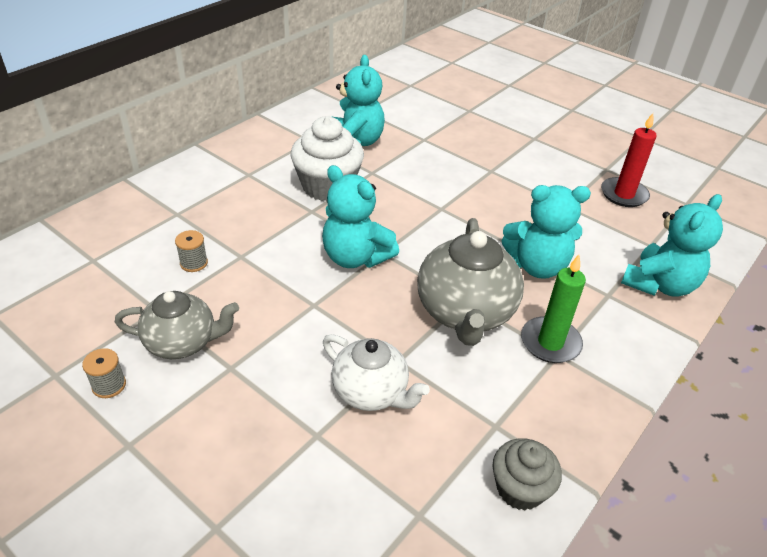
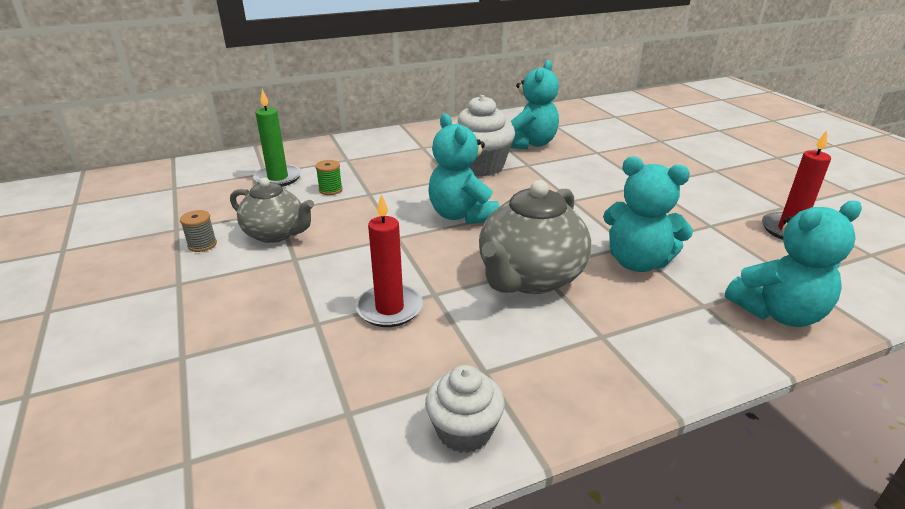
camera: 30 degrees right, 10 degrees down
(194, 263) = (330, 190): grey spool -> green spool
(371, 392) = (389, 308): white teapot -> red candle
(520, 489) = (464, 431): grey cupcake -> white cupcake
(550, 342) = (601, 324): green candle -> green candle (278, 178)

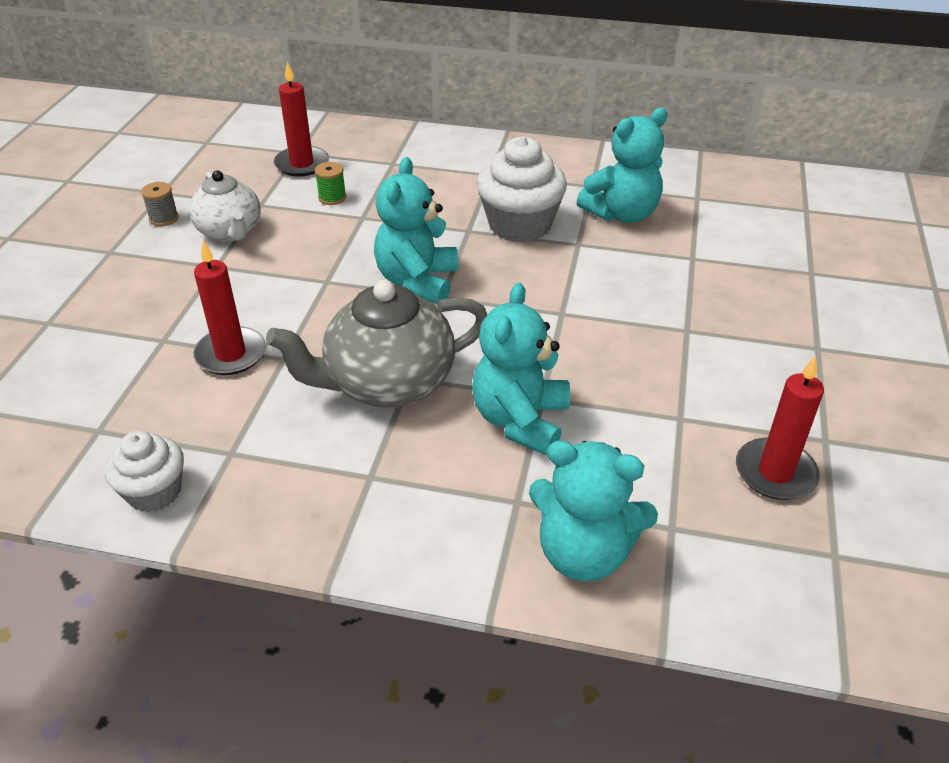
camera: 35 degrees right, 10 degrees up
(275, 234) = (230, 231): grey teapot -> white teapot
(278, 178) = (302, 164): green candle -> red candle
(637, 262) = (520, 420): turquoise teddy bear -> turquoise teddy bear turned 45 degrees clockwise

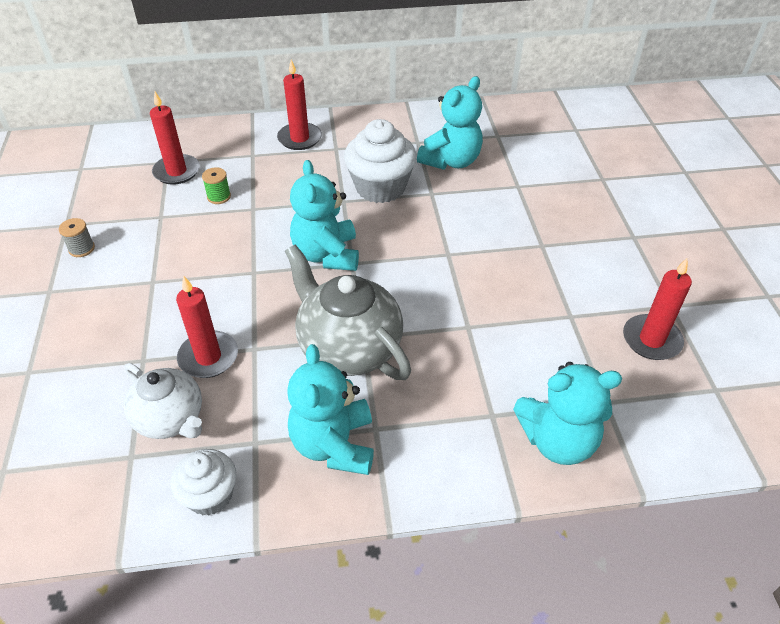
camera: 20 degrees left, 5 degrees up
(230, 231) = (147, 247): white teapot -> white teapot (171, 419)
(388, 383) = (348, 347): grey teapot -> grey teapot turned 90 degrees clockwise
(454, 156) = (300, 138): none -> red candle
(520, 420) = (462, 350): turquoise teddy bear -> turquoise teddy bear (334, 445)

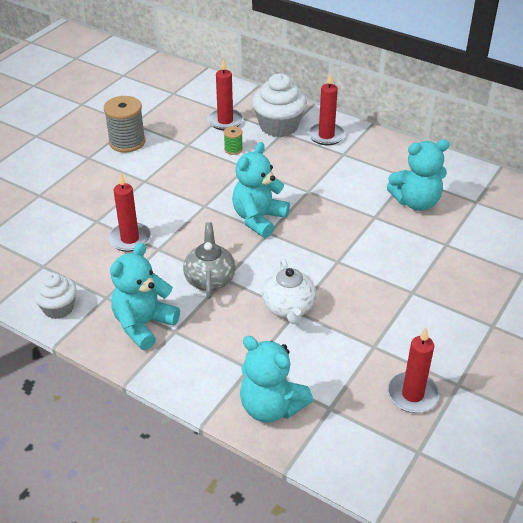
camera: 40 degrees right, 5 degrees down
(81, 249) = (127, 142): grey spool -> grey spool, size x1.99
(171, 419) = (79, 259): white teapot -> white teapot (288, 308)
(348, 347) = (210, 279): grey teapot -> grey teapot, size x0.65
(380, 187) = (343, 195): white cupcake -> white cupcake (279, 126)

